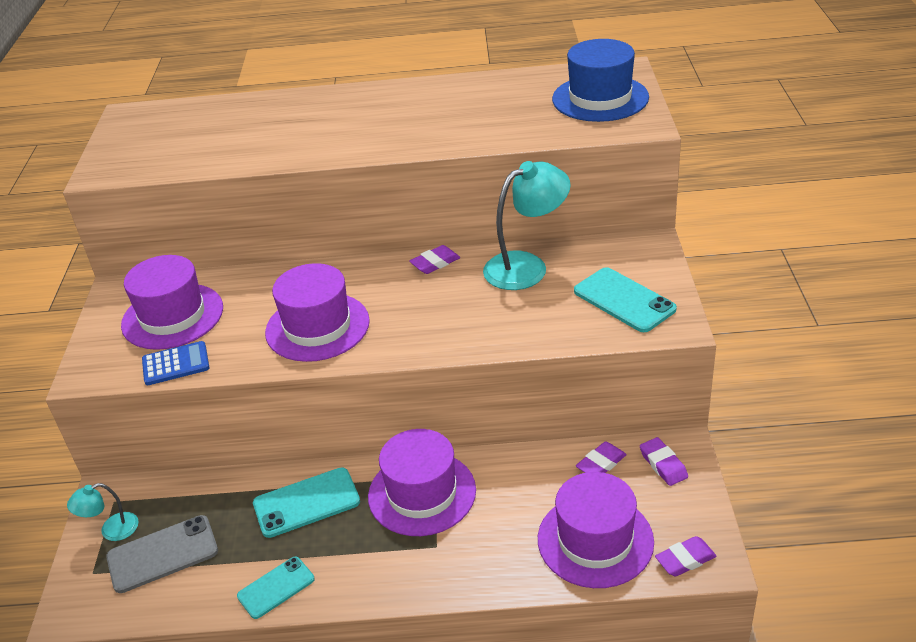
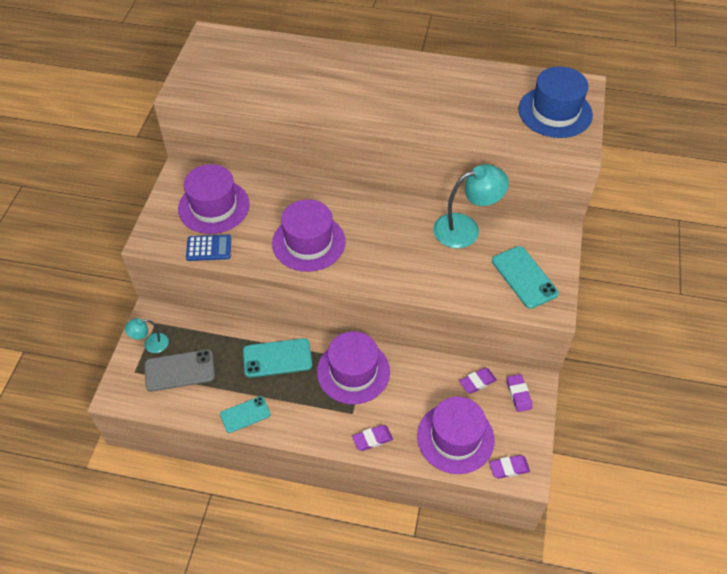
camera: 10 degrees right, 15 degrees up
(435, 263) = (402, 208): purple eraser -> purple eraser (372, 439)

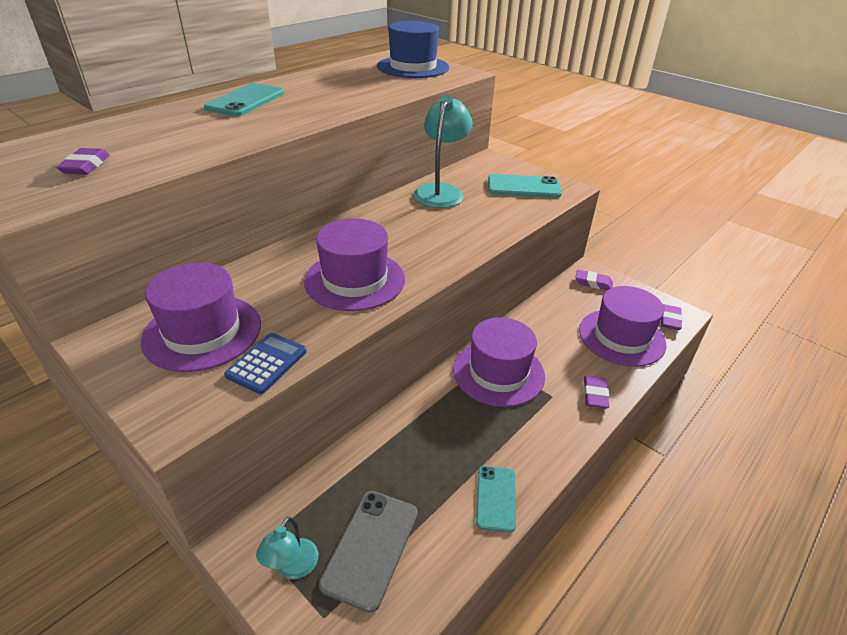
camera: 60 degrees left, 15 degrees down
(277, 358) = (433, 428): turquoise phone -> turquoise phone (245, 101)
(477, 382) = (566, 299): purple eraser -> purple eraser (86, 166)

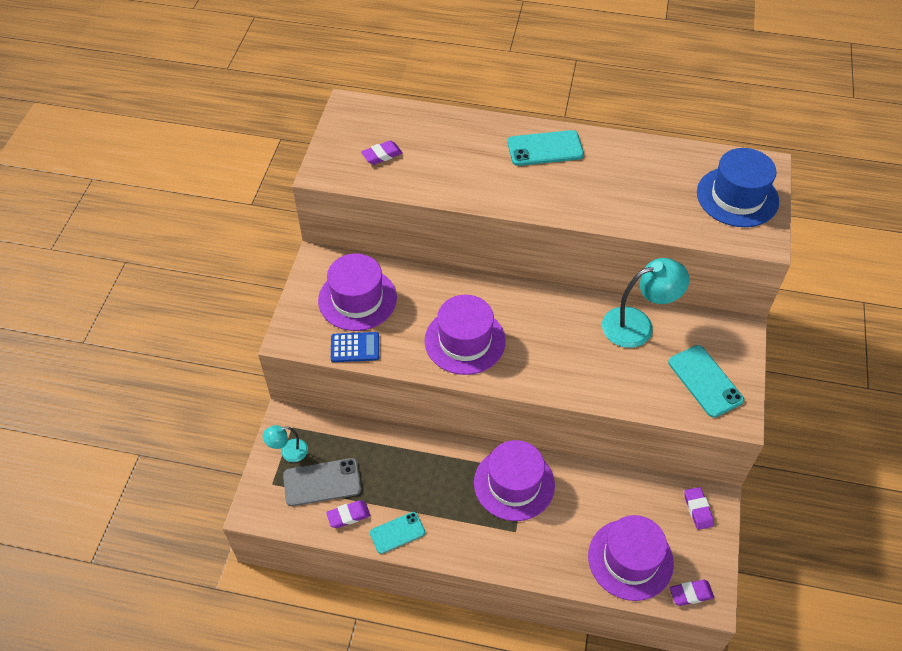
camera: 60 degrees right, 15 degrees up
(595, 394) = (539, 561): purple eraser -> purple eraser (348, 515)

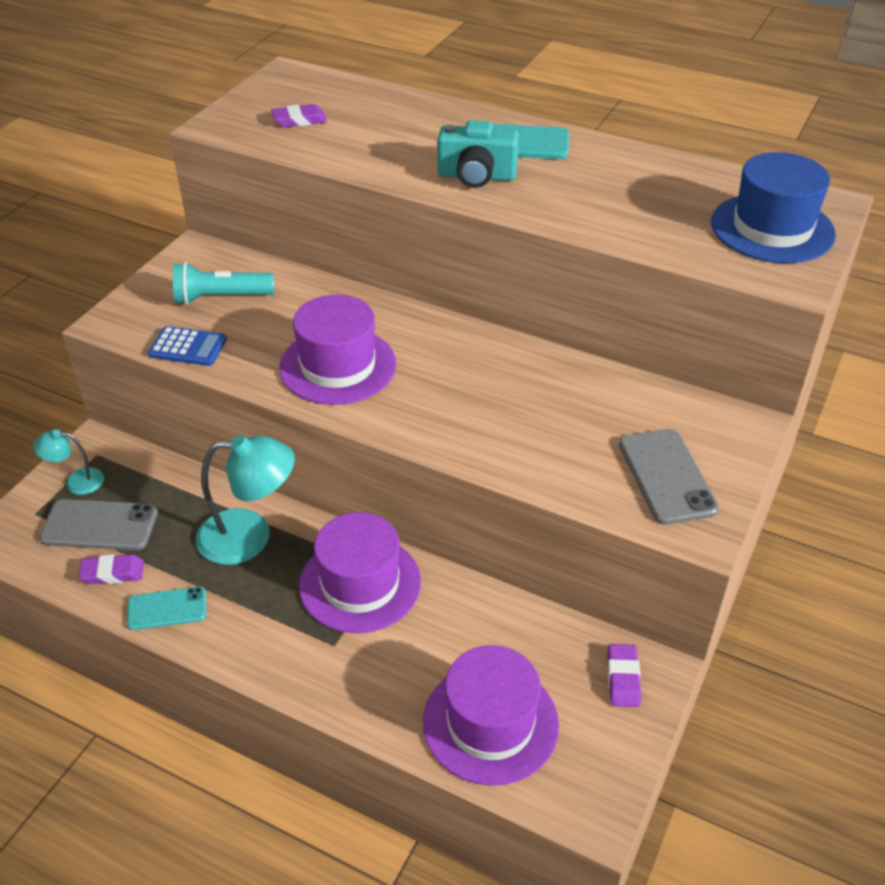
camera: 15 degrees right, 10 degrees down
(357, 299) = (221, 297): purple hat -> turquoise flashlight
(530, 187) = (476, 176): none -> turquoise camera
(637, 325) = (592, 391): turquoise lamp -> turquoise lamp (250, 537)
(691, 594) = (567, 795): purple eraser -> none
(705, 381) = (666, 476): turquoise phone -> grey phone

